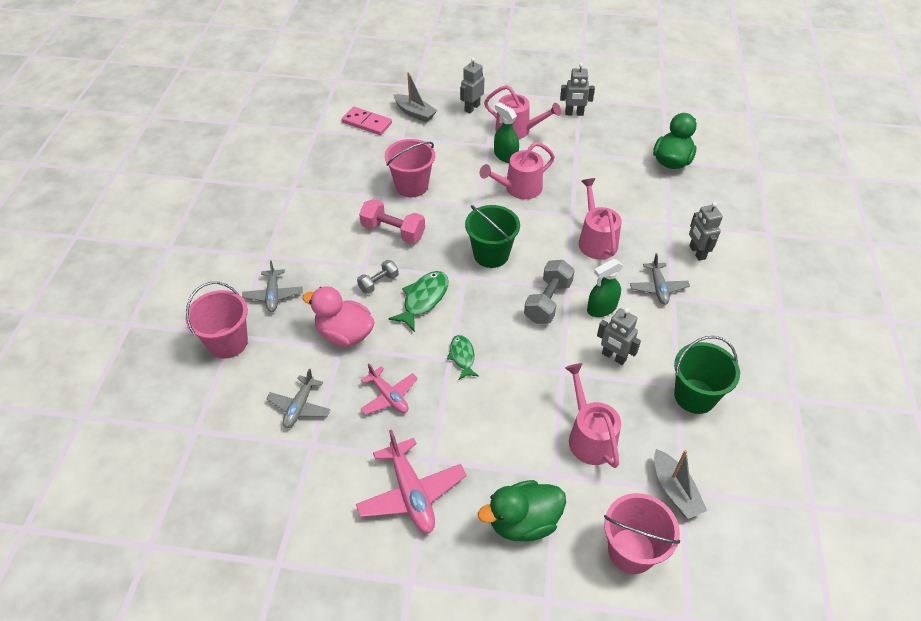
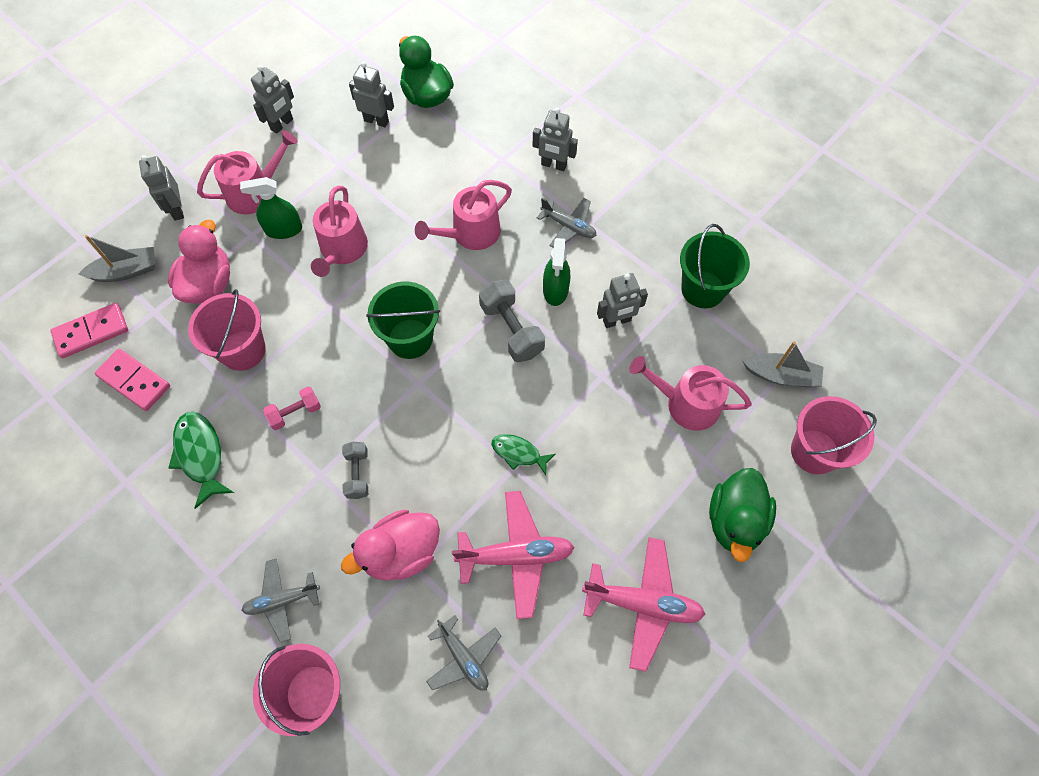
camera: 55 degrees left, 15 degrees up
(273, 295) = (282, 600): grey plane -> grey plane turned 135 degrees clockwise
(353, 156) = (134, 381): none -> pink domino
(389, 396) = (516, 556): pink plane -> pink plane, size x1.56
(393, 231) = (295, 413): pink dumbbell -> pink dumbbell, size x0.62
(423, 299) = (417, 443): green fish -> green fish (200, 455)
(439, 148) = (209, 284): none -> pink duck
(596, 240) = (471, 233): pink watering can -> pink watering can turned 60 degrees counterclockwise
(625, 150) = (376, 121): none -> grey robot

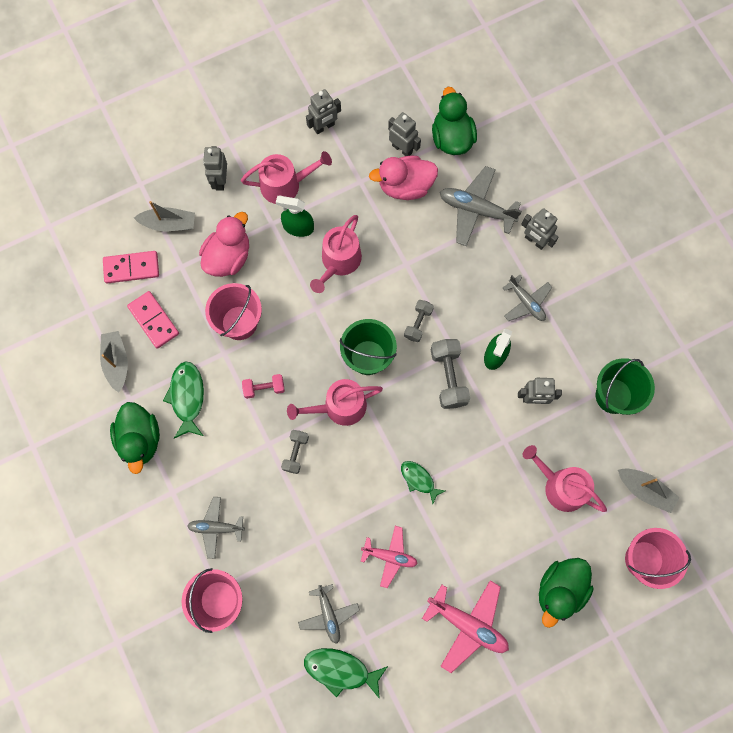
camera: 20 degrees right, 10 degrees up
(98, 444) = (117, 362): none -> grey boat
(151, 526) = (140, 439): none -> green duck
(401, 552) = (309, 524): pink duck -> pink duck (405, 186)
(456, 285) = (418, 323): none -> grey dumbbell
(471, 233) = (445, 282): pink watering can -> pink watering can (339, 407)
(479, 154) = (476, 210): none -> grey plane
(504, 724) = (340, 670): none -> green fish
(516, 556) = (389, 556): pink plane -> pink plane, size x0.64

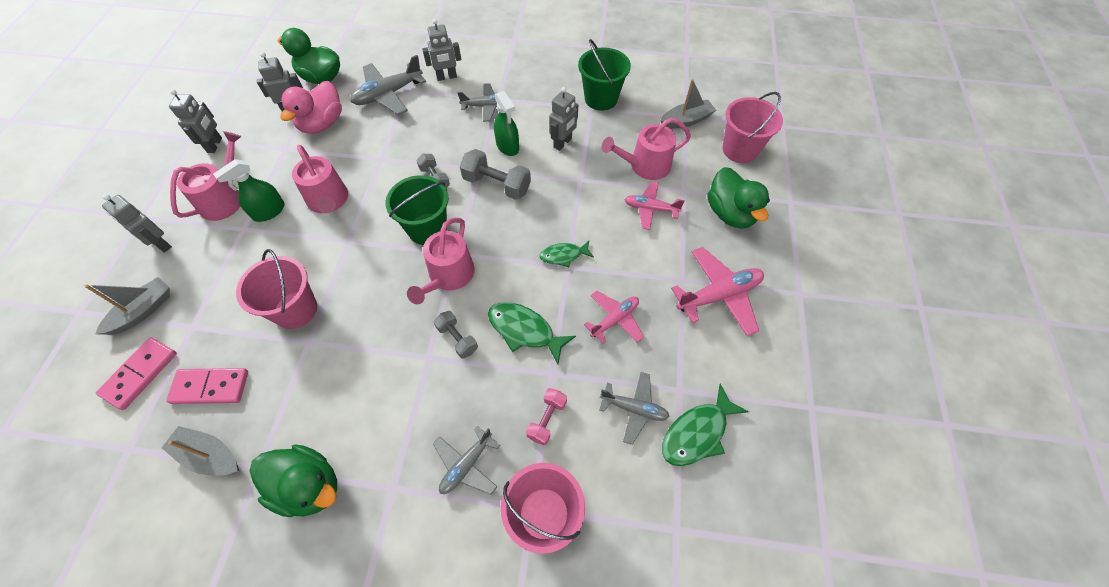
camera: 55 degrees left, 15 degrees down
(187, 397) = (314, 405): green fish -> green fish (524, 330)
(228, 257) = (230, 280): pink duck -> none
(264, 388) = (374, 327): pink dumbbell -> pink dumbbell (547, 419)
(516, 520) = (650, 209): none -> pink plane

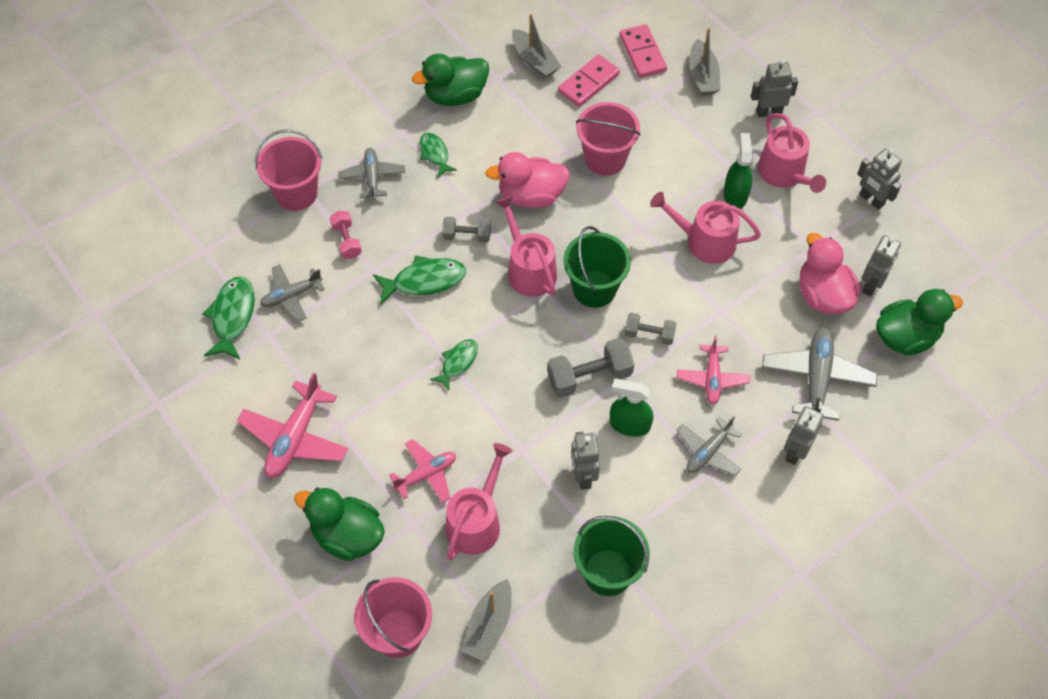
camera: 135 degrees right, 0 degrees up
(209, 455) = (535, 60): grey boat -> grey boat turned 75 degrees clockwise
(378, 328) = (531, 196): none -> pink duck
(396, 437) = (435, 154): none -> green fish
(614, 319) = (363, 346): pink plane -> pink plane (712, 378)

